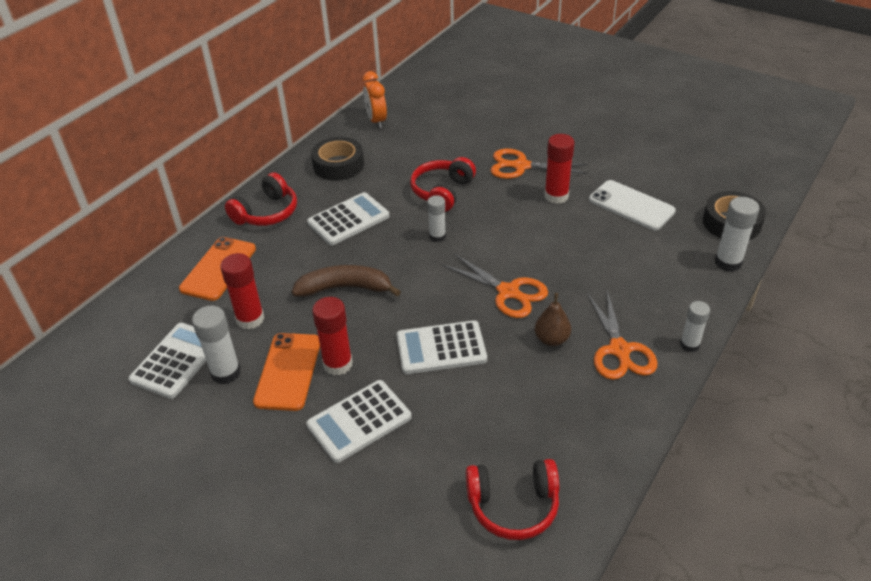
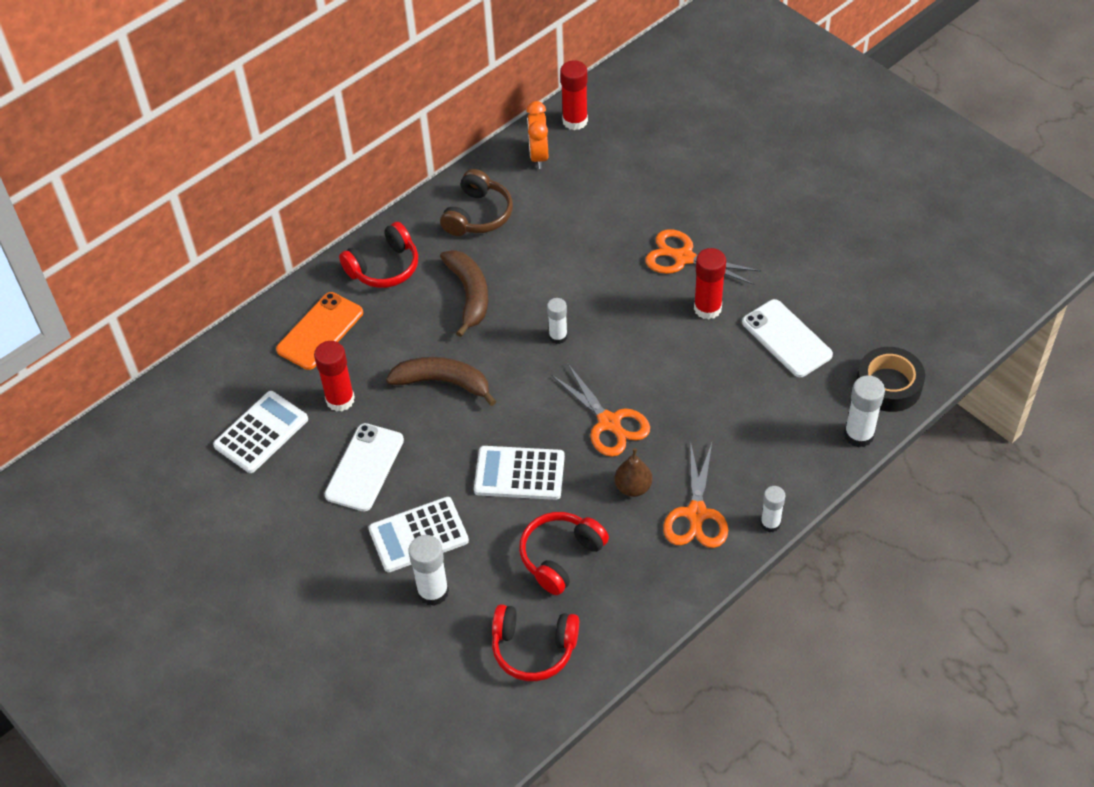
camera: 15 degrees right, 10 degrees up
(226, 372) = (305, 456): white glue stick -> white glue stick (433, 592)
(288, 371) = (364, 467): orange phone -> white phone
(338, 165) = (478, 215): black tape -> brown headphones
(338, 364) = (414, 469): red glue stick -> red glue stick (575, 121)
(348, 219) = (469, 294): white calculator -> brown banana
(442, 192) = (582, 277): red headphones -> red headphones (560, 556)

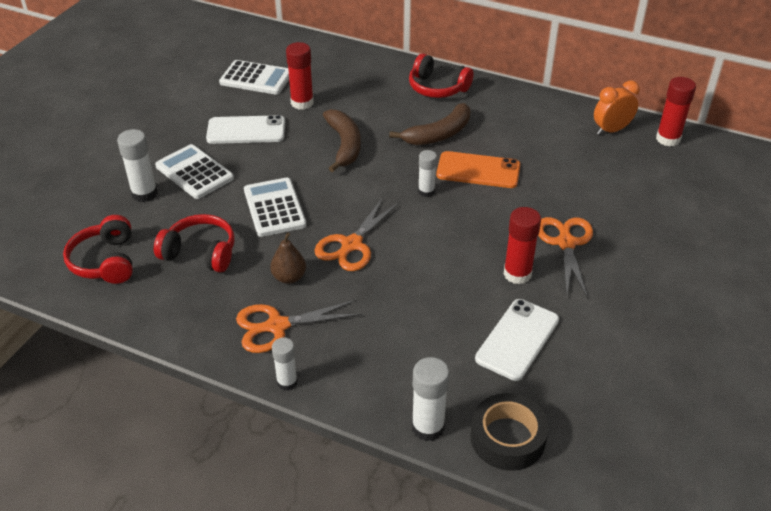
camera: 65 degrees right, 10 degrees down
(320, 331) = (359, 77): orange phone -> orange phone (478, 170)
(478, 215) = (523, 116): brown headphones -> none

